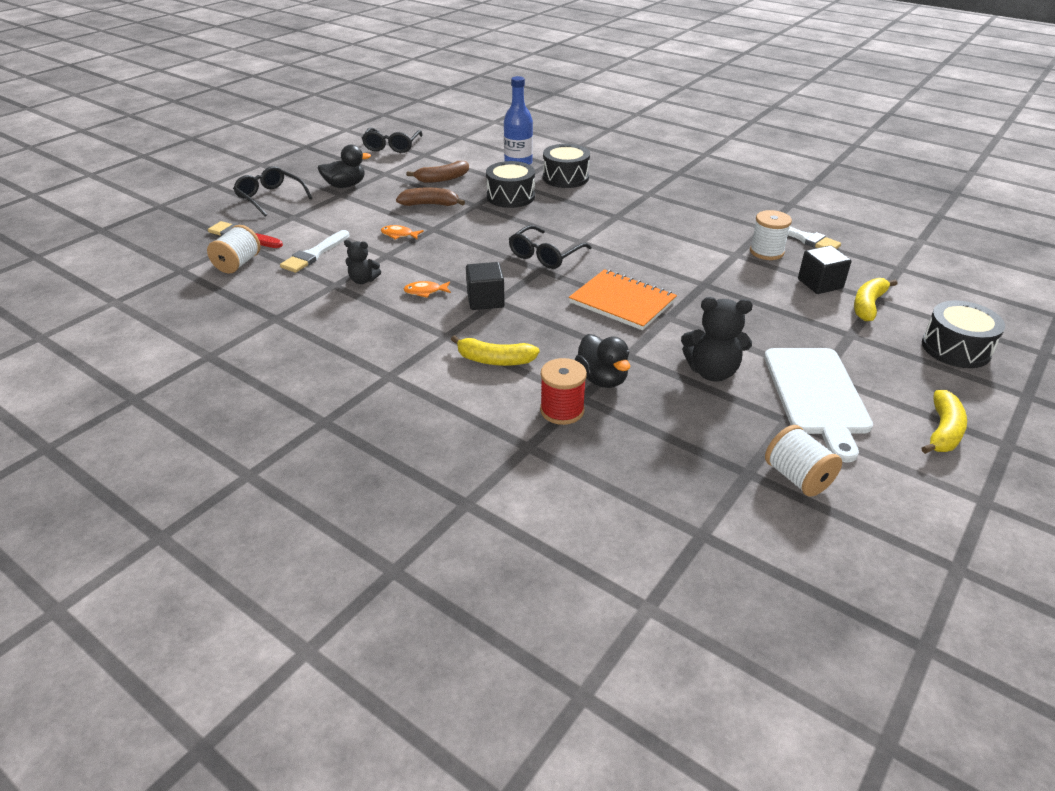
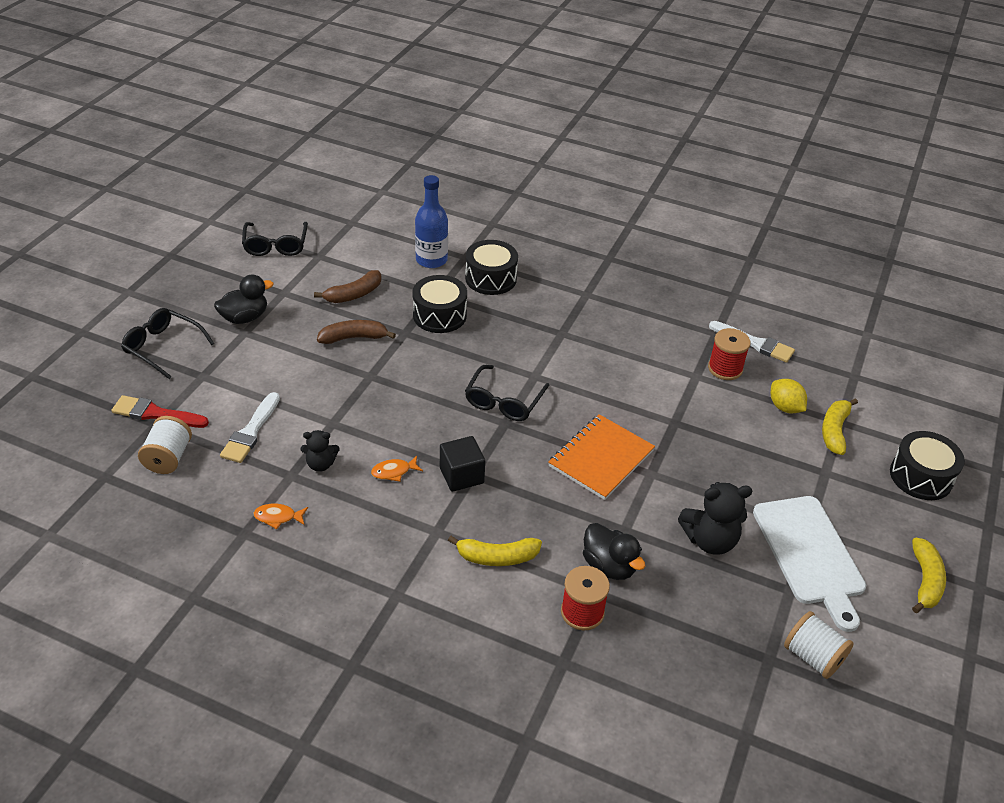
camera: 15 degrees left, 5 degrees up
(399, 235) = (335, 390): orange fish -> orange fish (278, 517)
(622, 302) = (601, 458): orange notebook -> orange notebook turned 75 degrees counterclockwise
(766, 252) = (725, 368): white spool -> red spool
(820, 284) = (785, 407): black cube -> yellow lemon

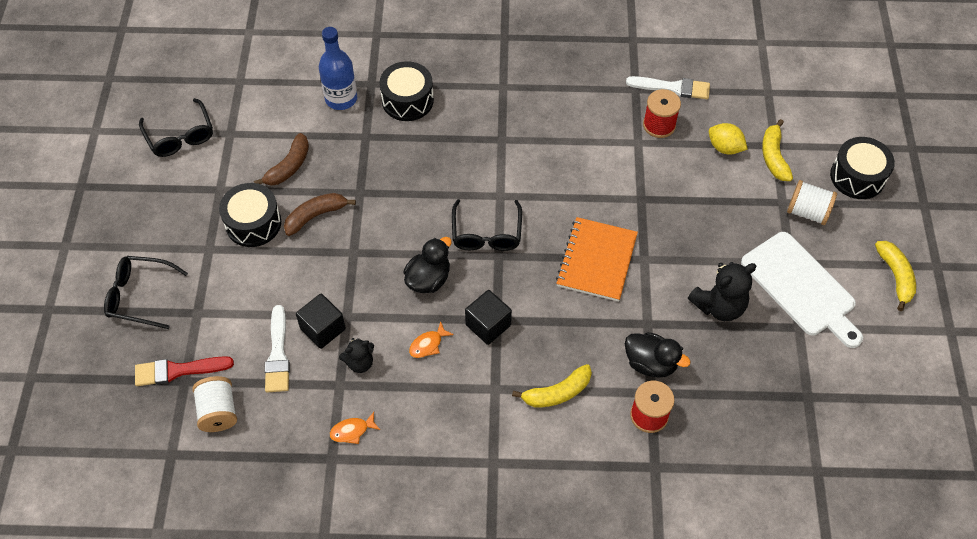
camera: 20 degrees left, 15 degrees up
(245, 317) = (199, 232): black duck -> black duck (428, 279)
(304, 425) = (323, 329): none -> black cube
(439, 315) = (382, 160): black drum -> black drum (253, 223)
(812, 657) = (838, 381): white spool -> white spool (807, 212)

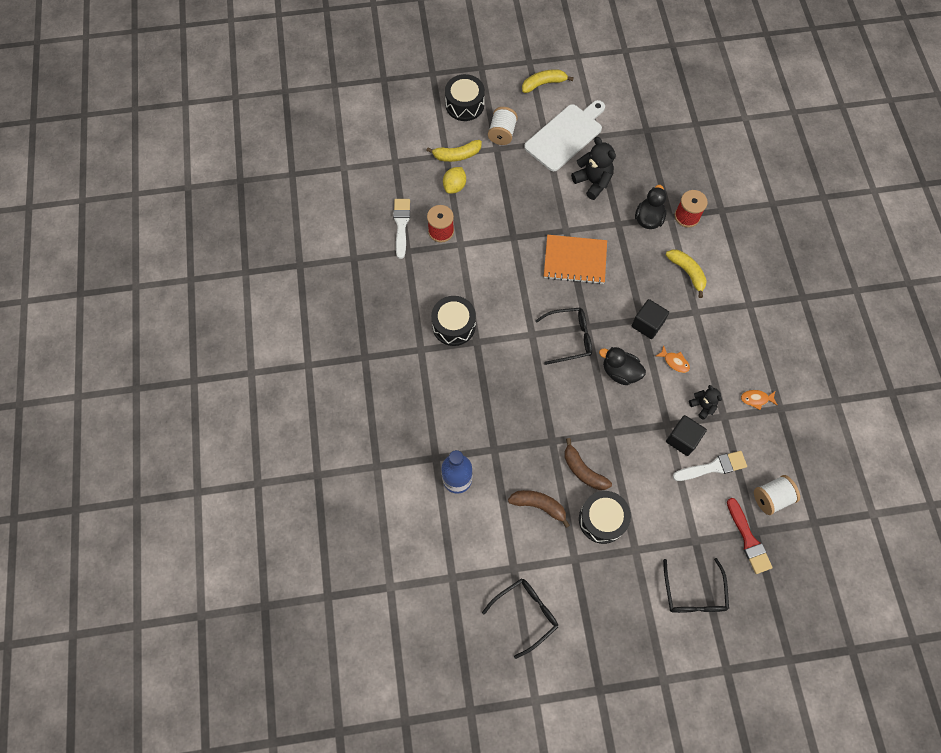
camera: 100 degrees left, 10 degrees up
(352, 431) = (756, 399): orange fish -> orange fish turned 120 degrees clockwise
(407, 100) = (449, 423): black drum -> black drum (454, 326)

